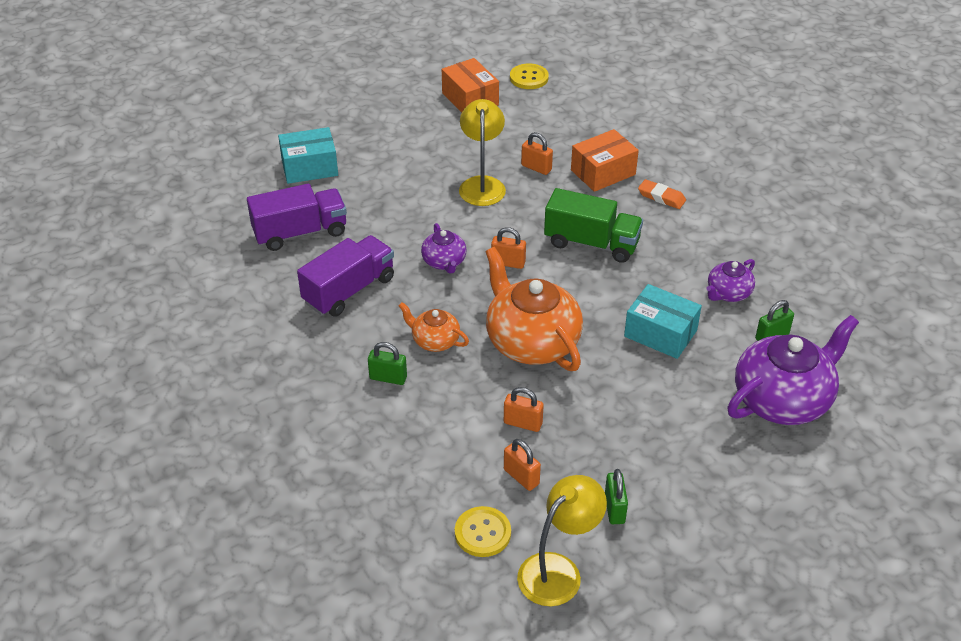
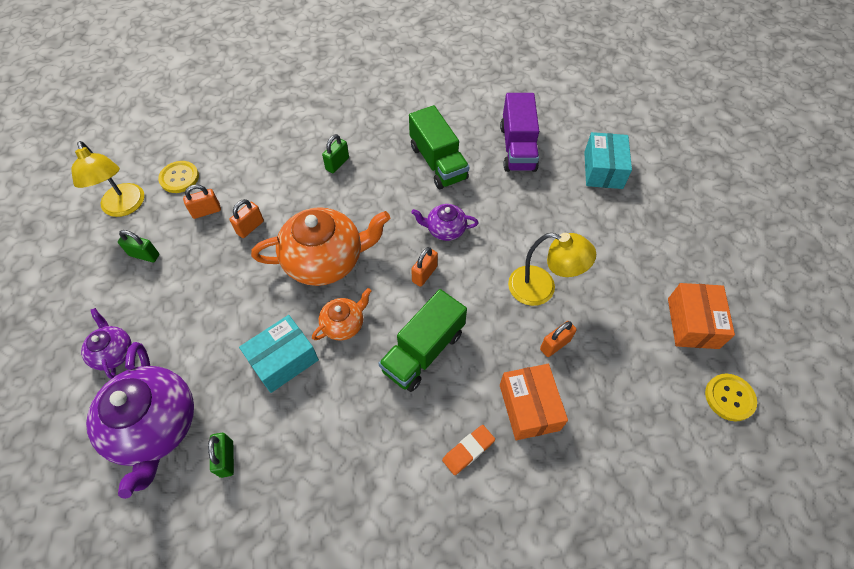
camera: 110 degrees right, 15 degrees up
(349, 290) = (438, 162): purple truck -> green truck
(434, 340) = (359, 199): orange teapot -> orange teapot (344, 324)
(470, 99) = (692, 323): orange box -> orange box turned 75 degrees counterclockwise
(728, 293) = (300, 447): purple teapot -> purple teapot (113, 352)

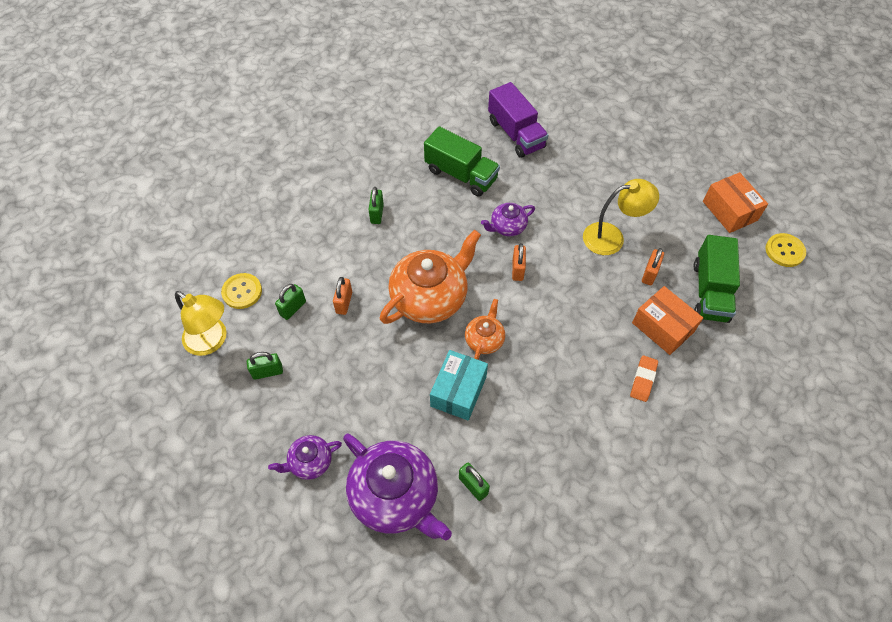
camera: 30 degrees left, 0 degrees up
(113, 352) = (310, 462): purple teapot -> purple teapot turned 60 degrees counterclockwise
(206, 211) = (293, 308): orange padlock -> green padlock
(423, 351) = (560, 328): green truck -> green truck (710, 291)
(603, 170) = (593, 123): turquoise box -> none

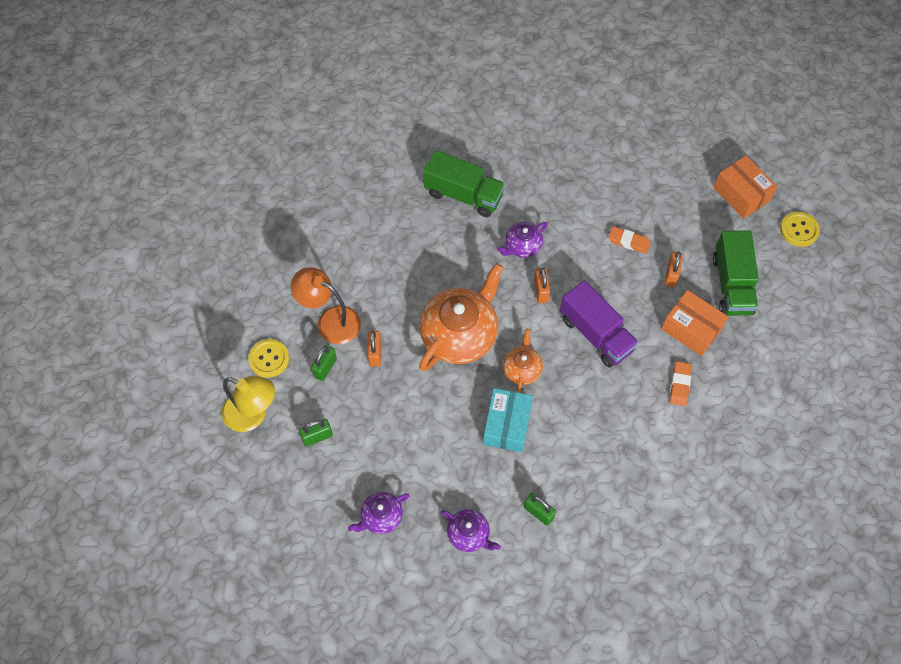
camera: 10 degrees left, 5 degrees up
(309, 266) = (330, 321): none -> orange lamp
(377, 214) = (386, 252): green padlock -> none
(396, 496) = (469, 534): purple teapot -> purple teapot, size x0.50
(516, 134) = (511, 138): purple truck -> purple truck (596, 334)
(612, 237) = (628, 241): yellow lamp -> orange eraser

